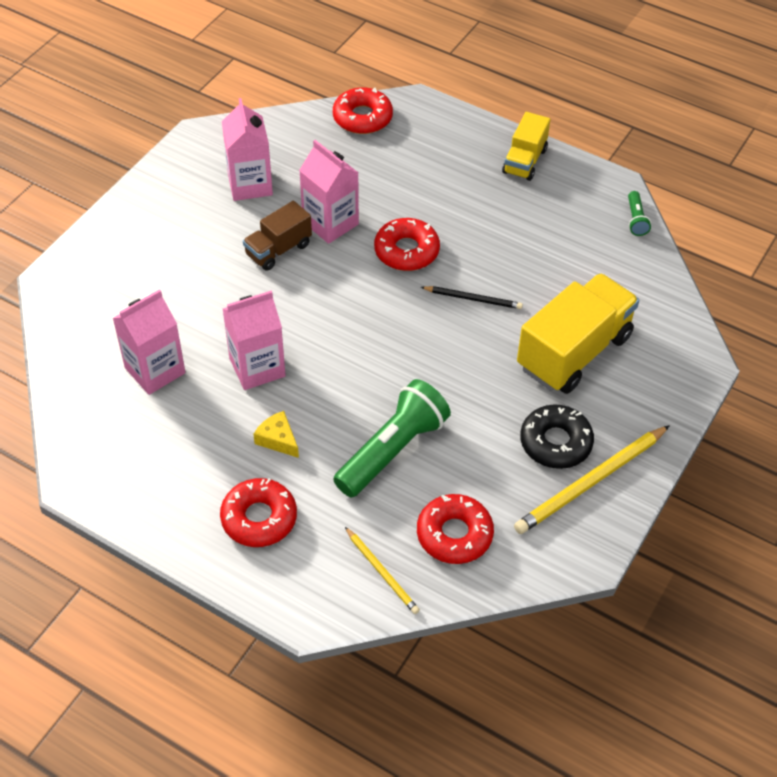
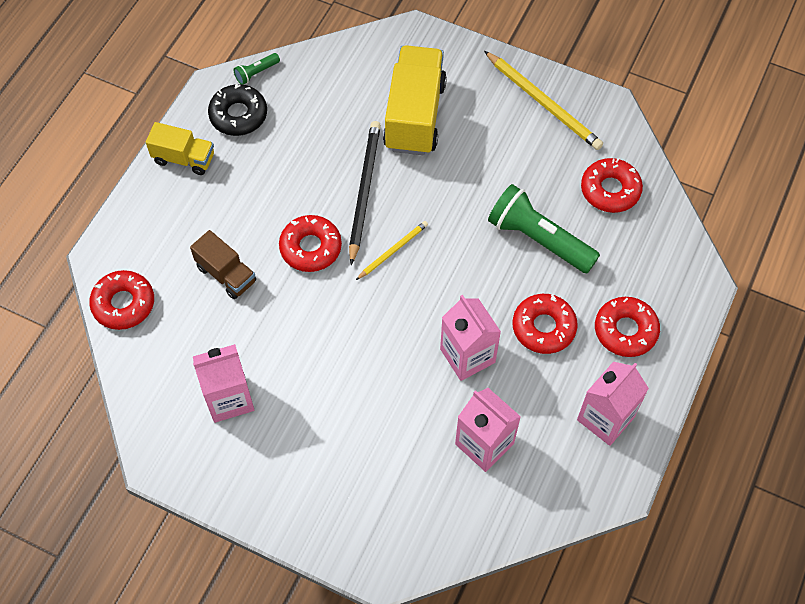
camera: 95 degrees left, 10 degrees up
(278, 250) = (319, 358): brown truck -> brown truck (226, 274)
(278, 439) = (543, 327): yellow cheese -> red donut
(330, 223) = (279, 316): pink carton -> pink carton (605, 418)
(382, 572) = (655, 236): yellow pencil -> yellow pencil (393, 251)
(473, 299) = (364, 191): black pencil -> black pencil, size x1.79
(555, 442) = (510, 126): black donut -> black donut (238, 115)
(574, 352) = (414, 116): yellow truck -> yellow truck turned 60 degrees clockwise
(635, 219) = (256, 73): green flashlight -> green flashlight turned 150 degrees clockwise

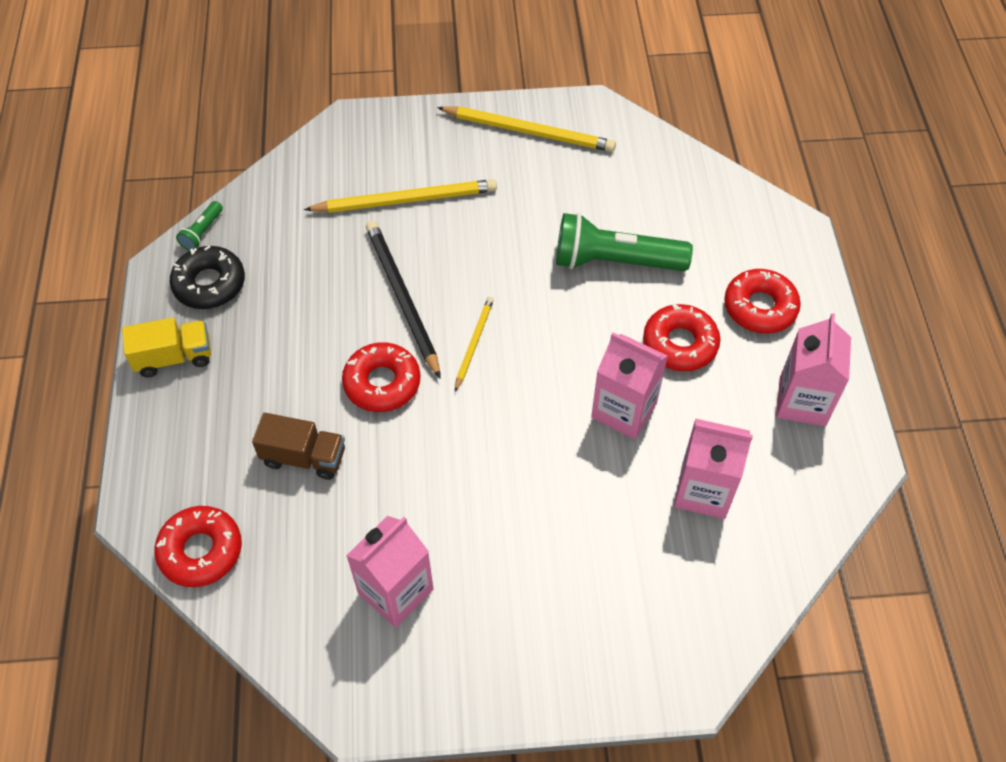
camera: 30 degrees left, 5 degrees down
(414, 116) = (406, 200): yellow truck -> yellow pencil
(610, 190) = (651, 183): red donut -> none

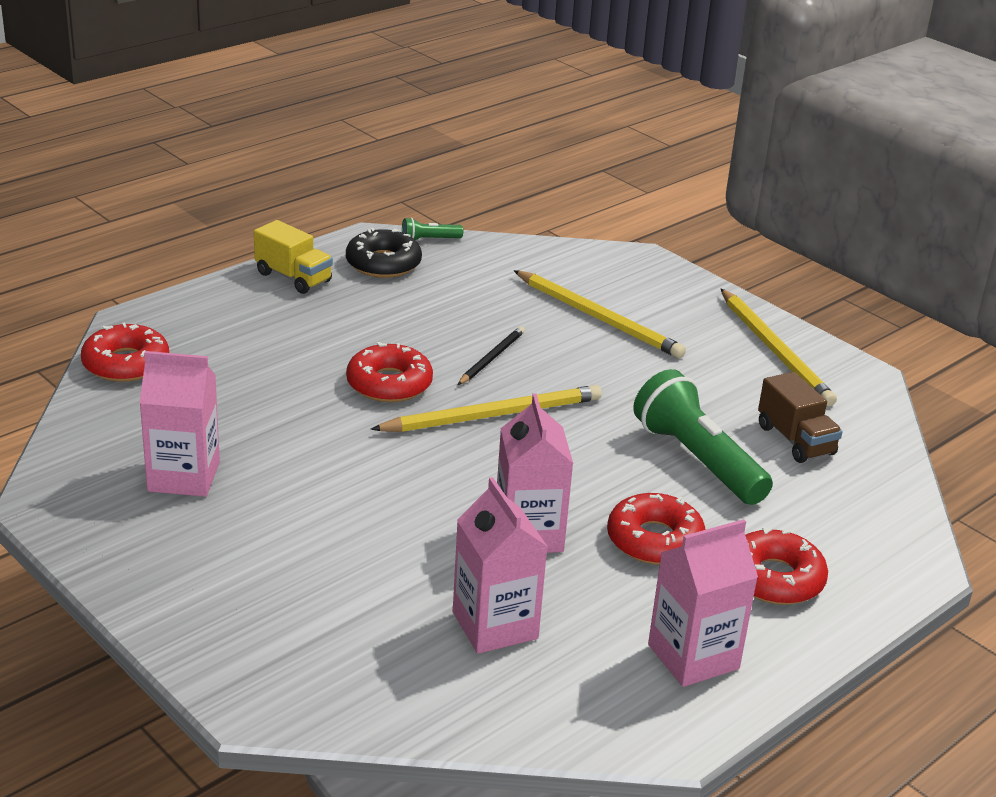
camera: 50 degrees right, 25 degrees down
(304, 457) = (268, 375): brown truck -> brown truck (795, 440)
(402, 298) = (492, 358): black pencil -> black pencil, size x0.56
(474, 343) = (493, 415): yellow pencil -> yellow pencil, size x1.79

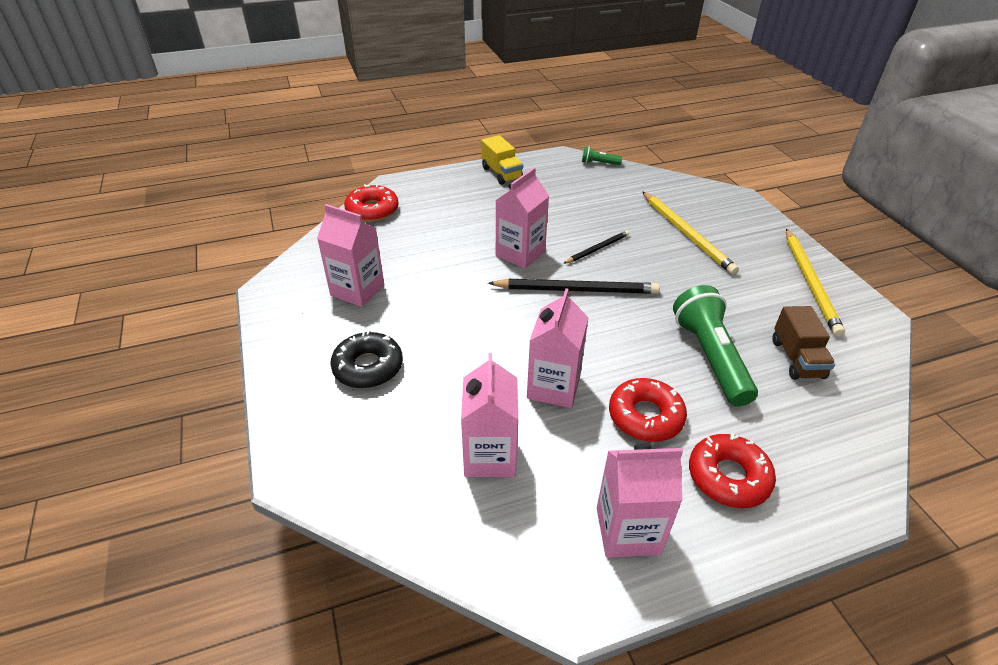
camera: 25 degrees right, 10 degrees up
(383, 263) = (561, 173): black donut -> black donut (368, 367)
(389, 384) = (520, 253): red donut -> pink carton
(493, 415) = (577, 290): yellow pencil -> black pencil

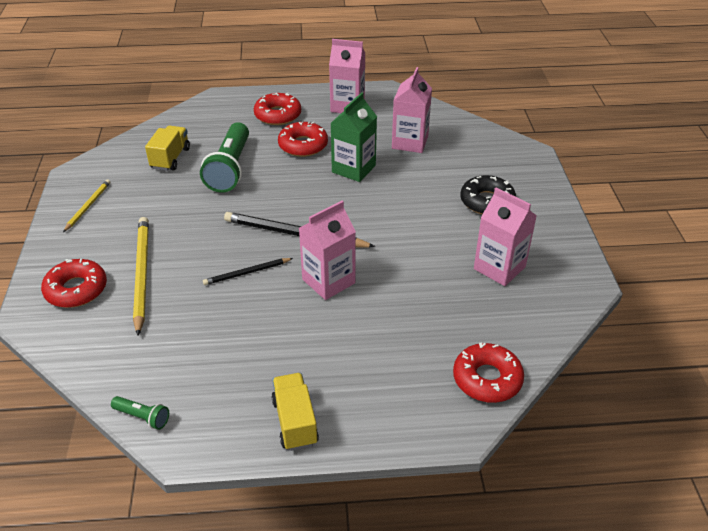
camera: 165 degrees left, 0 degrees up
(553, 387) = (353, 169): pink carton -> green carton
(725, 216) = (76, 289): none -> red donut
(797, 359) = (170, 158): brown truck -> yellow truck
(810, 283) = (88, 206): yellow pencil -> yellow pencil, size x0.56

